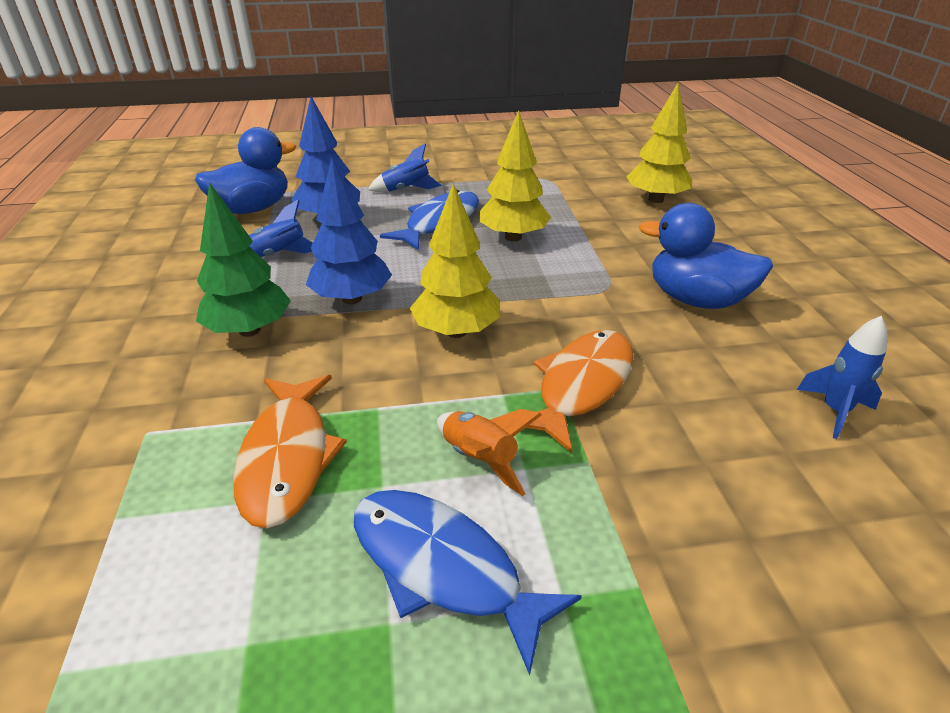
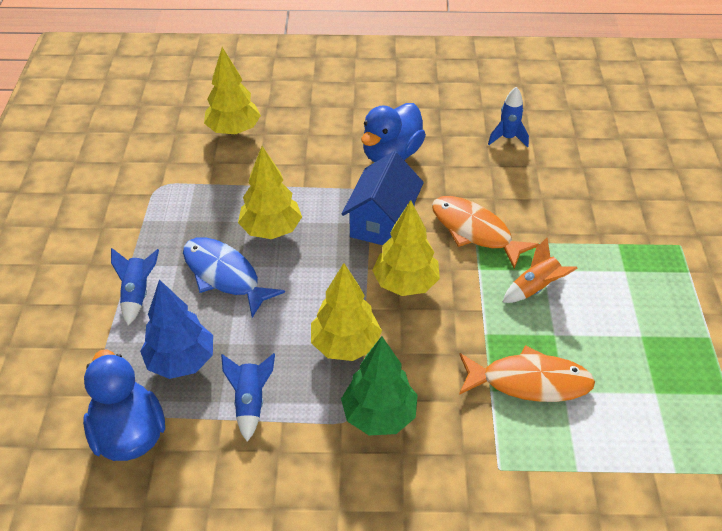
camera: 80 degrees left, 10 degrees up
(352, 299) = (345, 345): blue tree -> yellow tree
(443, 568) = (610, 312): blue fish -> none
(561, 304) = (382, 222): none -> blue house

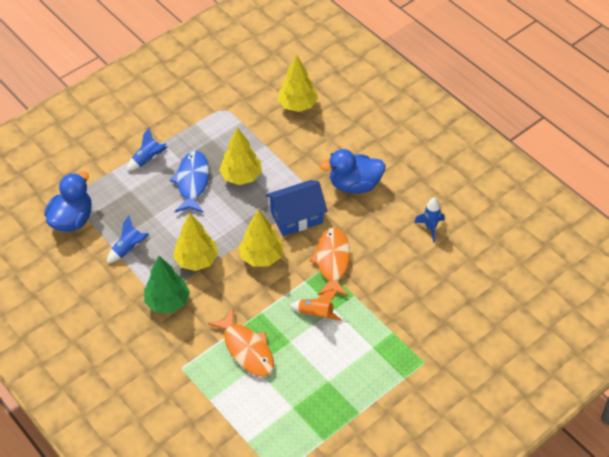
camera: 50 degrees right, 5 degrees up
(181, 361) = (126, 206): blue tree -> none

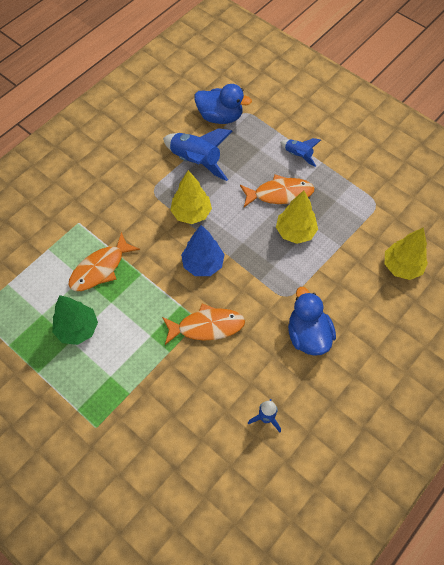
camera: 80 degrees right, 10 degrees up
(129, 249) = (196, 161): blue rocket -> blue rocket, size x1.81
(168, 302) = (144, 200): green tree -> green tree (77, 329)
(192, 182) = (280, 194): blue fish -> orange fish
(261, 257) = (203, 264): yellow tree -> blue tree
(296, 217) = (255, 287): blue house -> none
(316, 314) = (143, 320): orange rocket -> none

